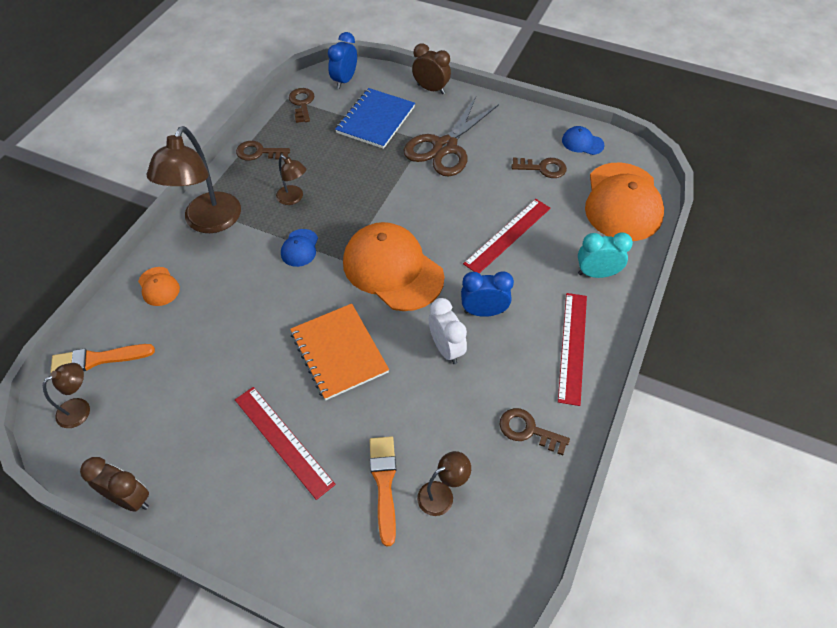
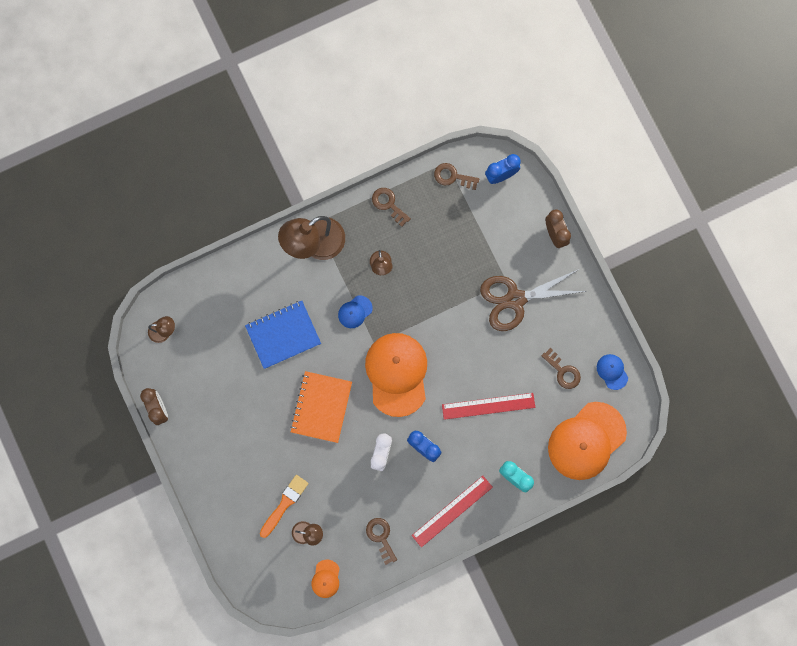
camera: 40 degrees right, 25 degrees up
(98, 359) = (190, 304): orange brush -> none
(159, 286) = (254, 275): orange cap -> orange cap (326, 579)
(283, 440) = (253, 438): red ruler -> none
(302, 103) = (452, 176): brown key -> brown key turned 105 degrees counterclockwise
(375, 120) = (490, 235): blue notebook -> blue notebook (283, 335)

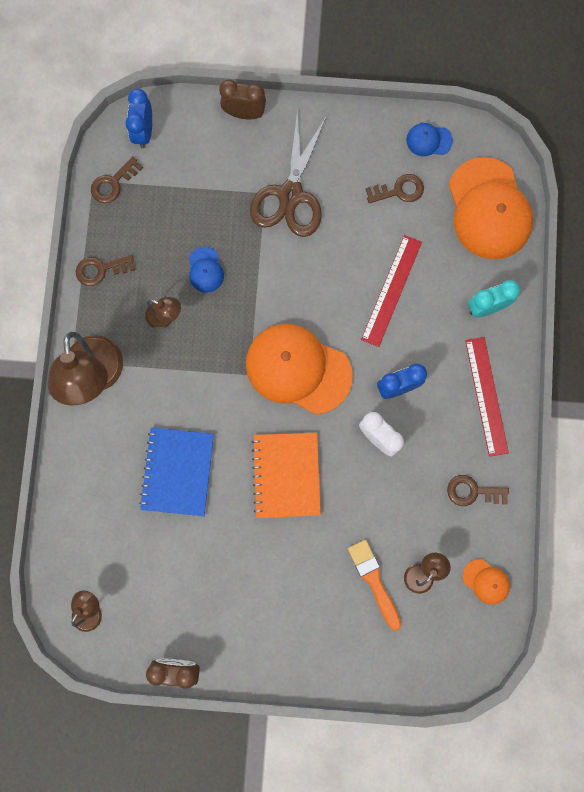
camera: 60 degrees left, 0 degrees up
(321, 407) = (286, 475): orange notebook -> orange notebook turned 45 degrees clockwise
(355, 312) = (200, 376): blue cap -> blue cap (205, 270)

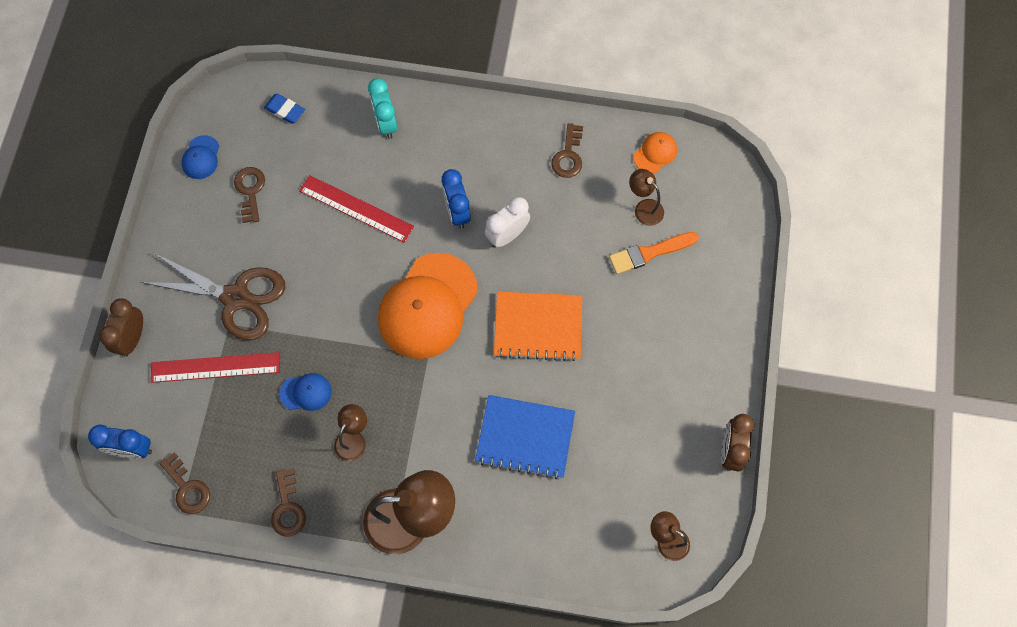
camera: 85 degrees left, 10 degrees down
(486, 396) = (475, 133): red ruler -> red ruler (215, 367)
(489, 209) = (285, 110): orange cap -> blue eraser

